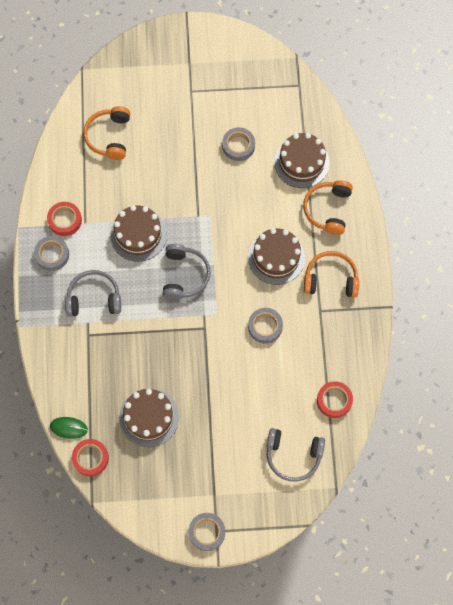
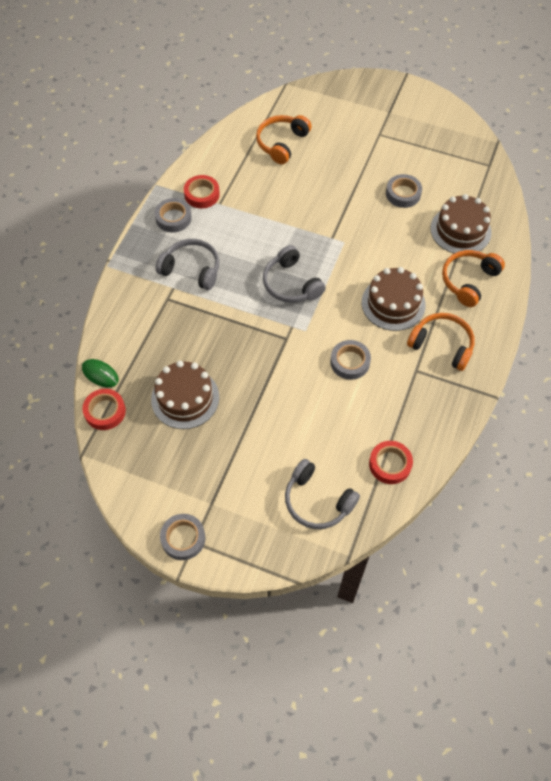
camera: 25 degrees right, 10 degrees down
(138, 235) = (265, 232): brown cake -> none
(184, 275) = (291, 284): grey headphones -> grey headphones turned 120 degrees clockwise

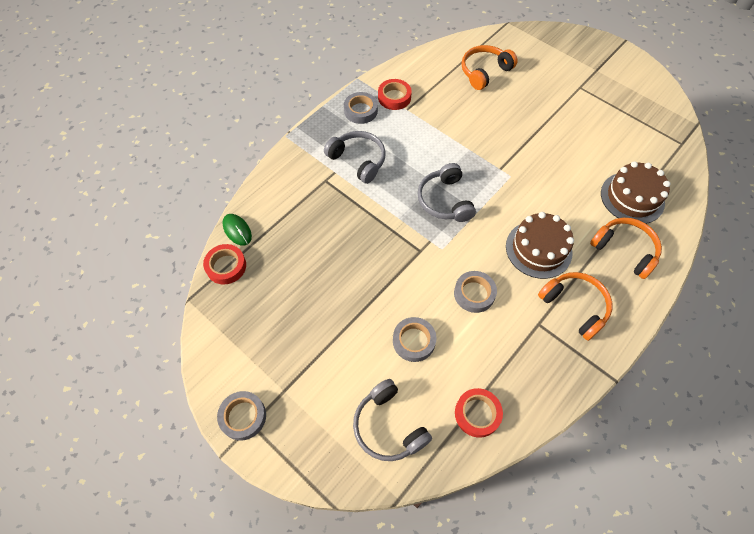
camera: 20 degrees right, 0 degrees up
(185, 398) = (303, 277): brown cake -> none
(403, 194) = (585, 147): grey tape -> grey tape (414, 341)
(468, 281) = (624, 250): orange headphones -> orange headphones turned 75 degrees clockwise

